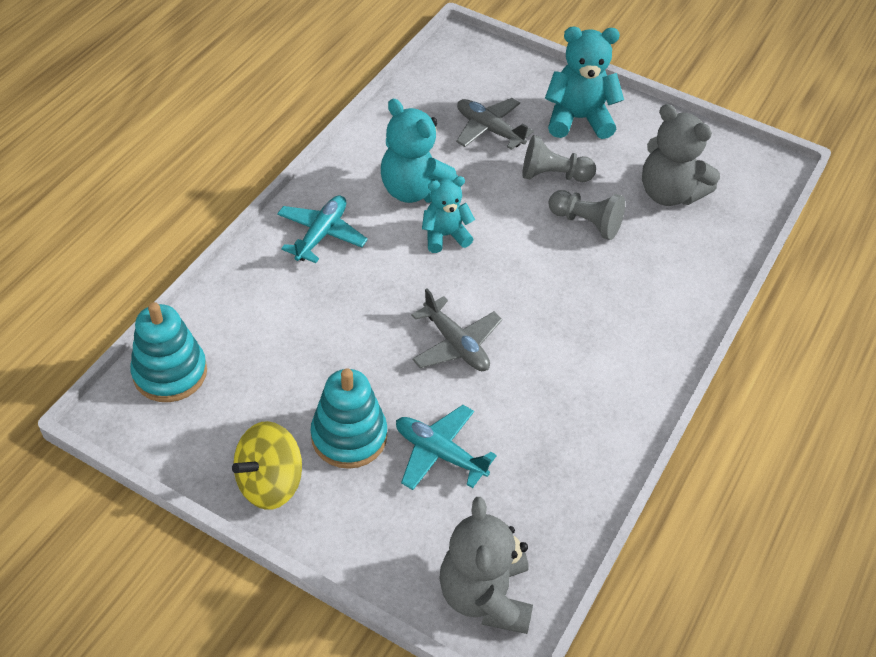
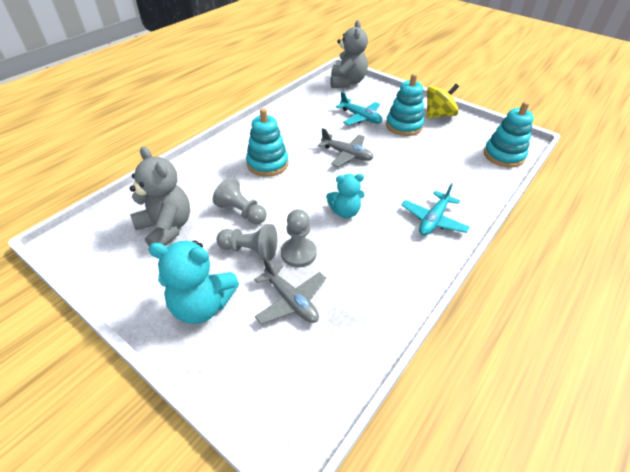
camera: 170 degrees left, 5 degrees down
(415, 190) = (364, 247): turquoise teddy bear -> none
(456, 344) = (346, 154): grey plane -> grey plane turned 150 degrees clockwise
(494, 176) = (298, 253): none -> grey pawn
(583, 310) = (267, 164): none -> turquoise stacking toy

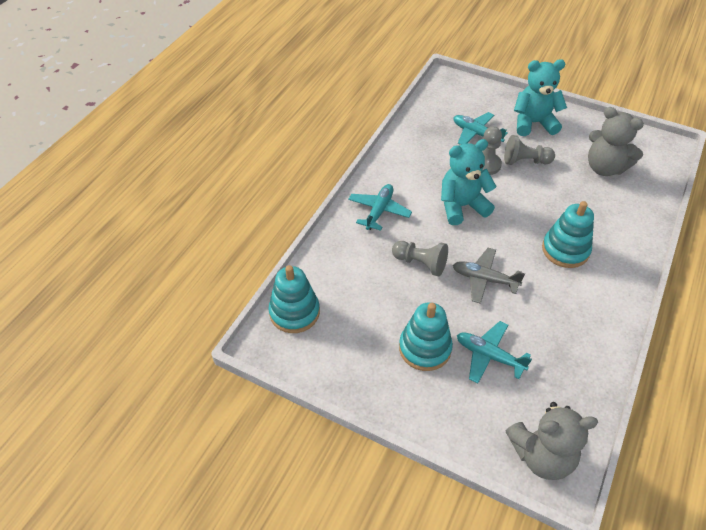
camera: 170 degrees right, 5 degrees up
(241, 212) = (554, 191): grey pawn -> grey pawn (420, 263)
(291, 300) = (476, 134): grey plane -> turquoise plane
(345, 212) = (462, 206): turquoise teddy bear -> turquoise teddy bear, size x1.58
(347, 82) = (542, 455): grey teddy bear -> grey teddy bear turned 90 degrees counterclockwise
(438, 115) = (377, 385): yellow spinning top -> none

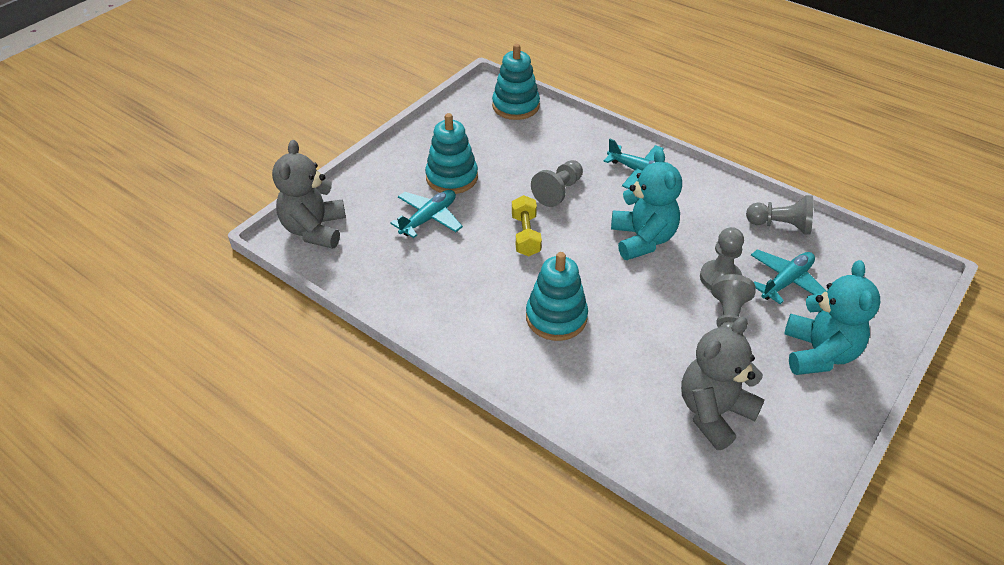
camera: 100 degrees right, 5 degrees down
(419, 134) = (780, 225): none -> grey pawn
(484, 279) = (526, 235): grey plane -> yellow dumbbell

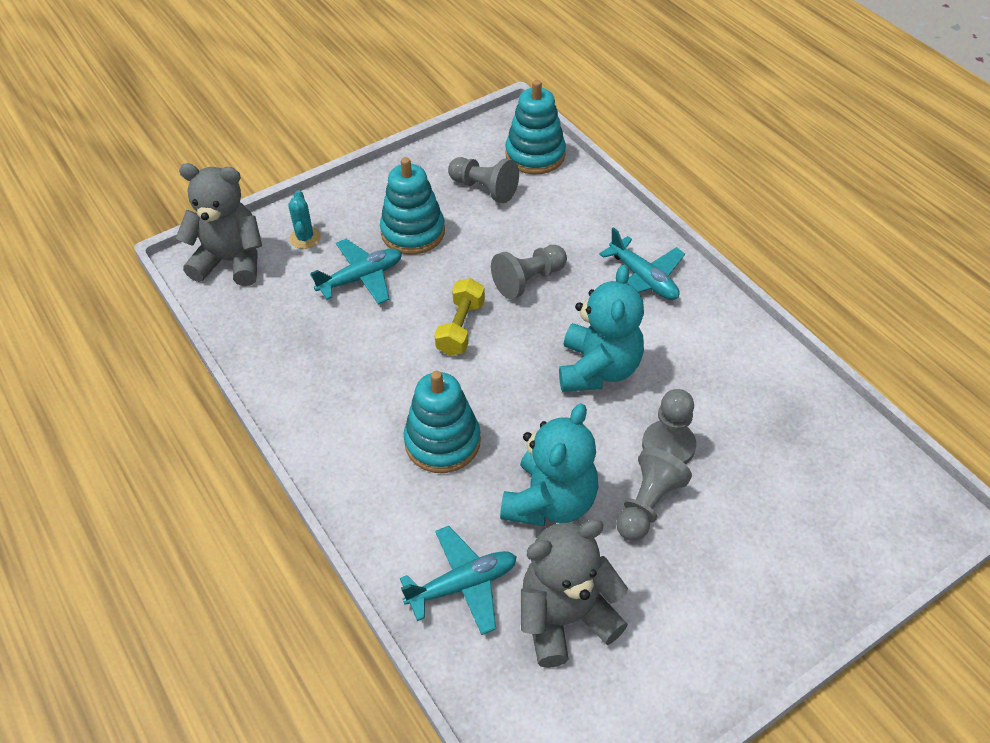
camera: 20 degrees right, 5 degrees up
(314, 230) = (231, 261): grey teddy bear -> grey teddy bear turned 75 degrees clockwise
(367, 200) = (305, 238): none -> turquoise cactus
(780, 225) = (786, 396): grey pawn -> grey pawn (484, 189)
(786, 281) = (751, 474): turquoise plane -> turquoise plane (462, 585)
(818, 353) = (740, 581): turquoise teddy bear -> turquoise teddy bear (550, 501)

